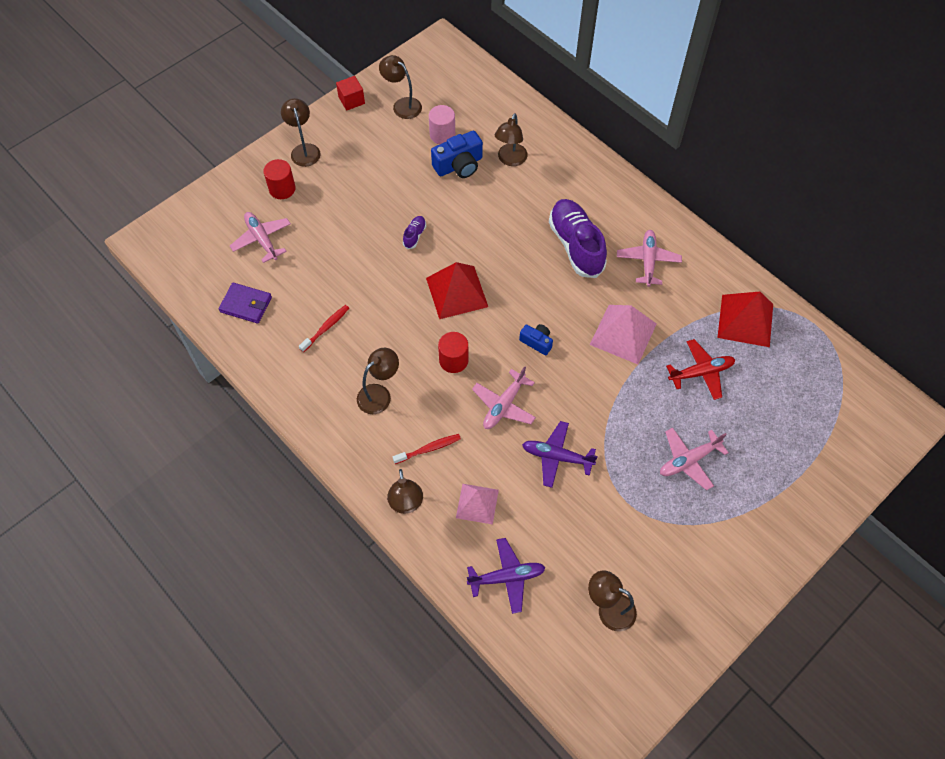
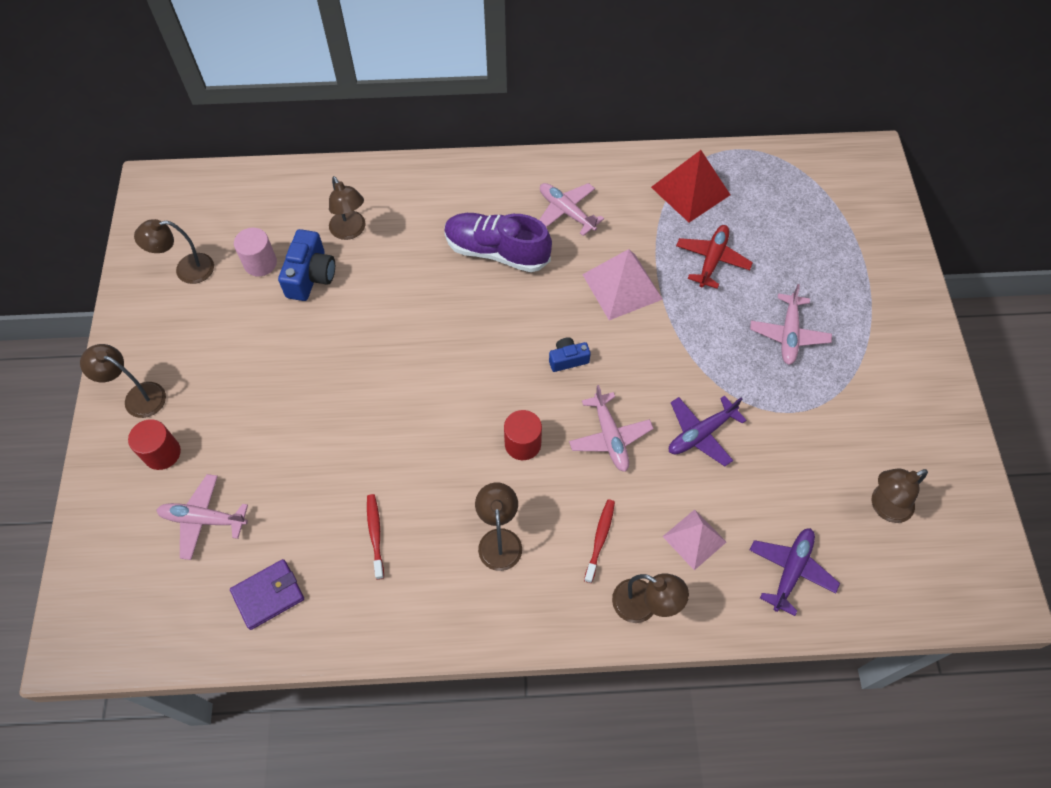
camera: 50 degrees left, 0 degrees up
(351, 100) = (128, 309): red cube -> none
(414, 235) = (350, 373): purple shoe -> none
(457, 292) = (450, 384): red pyramid -> none

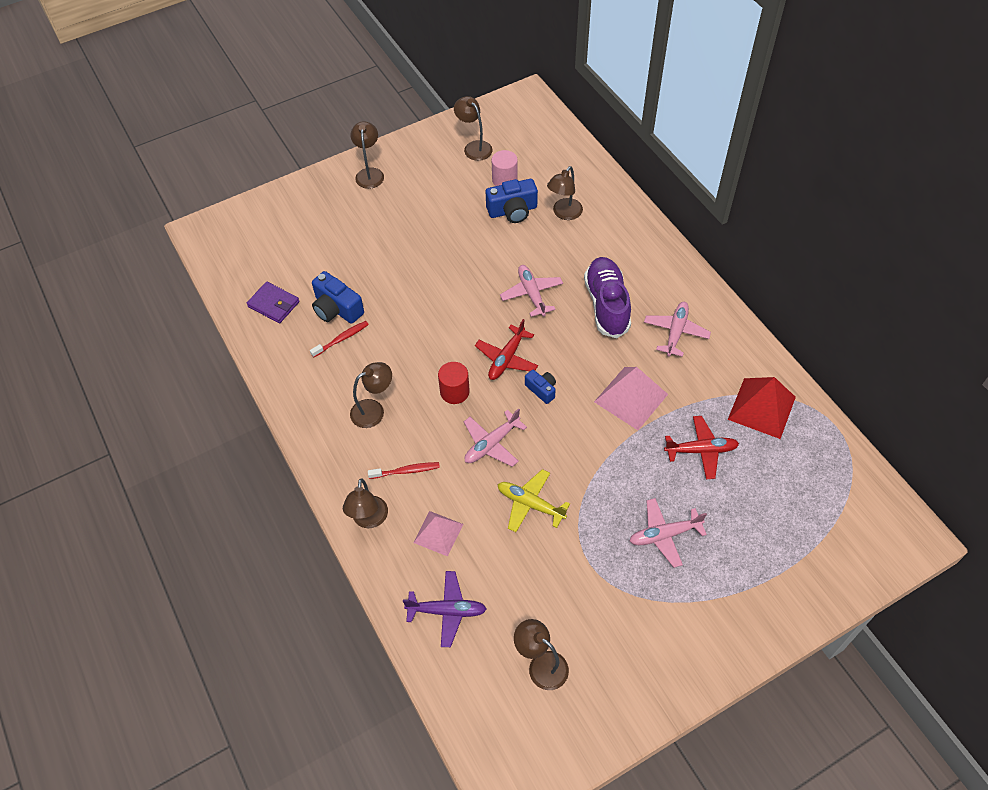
camera: 65 degrees right, 5 degrees down
(162, 453) = (338, 205): red cylinder -> none
(203, 519) = (306, 247): pink plane -> pink plane (531, 294)
(326, 521) = (337, 309): none -> blue camera
(509, 373) = (506, 358): none -> red plane
(701, 434) = (530, 504): purple plane -> yellow plane

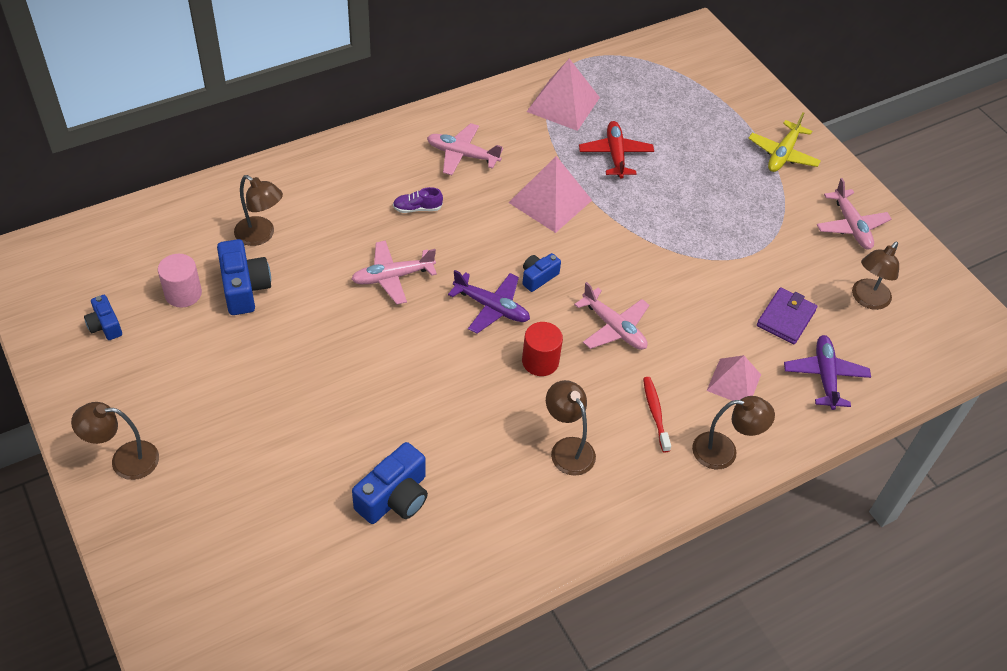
camera: 95 degrees left, 5 degrees down
(274, 304) = (377, 584): purple wallet -> purple wallet (786, 318)
(341, 339) = (449, 489): red toothbrush -> none
(474, 147) = (105, 325): brown lamp -> blue camera
(506, 358) = (492, 307): red plane -> purple plane
(530, 504) = (689, 297): yellow plane -> yellow plane (783, 154)
(607, 305) = (417, 208): purple shoe -> purple shoe, size x0.43
(664, 535) = (714, 193): pink plane -> pink plane (851, 226)
(761, 408) = (563, 104): red pyramid -> pink pyramid

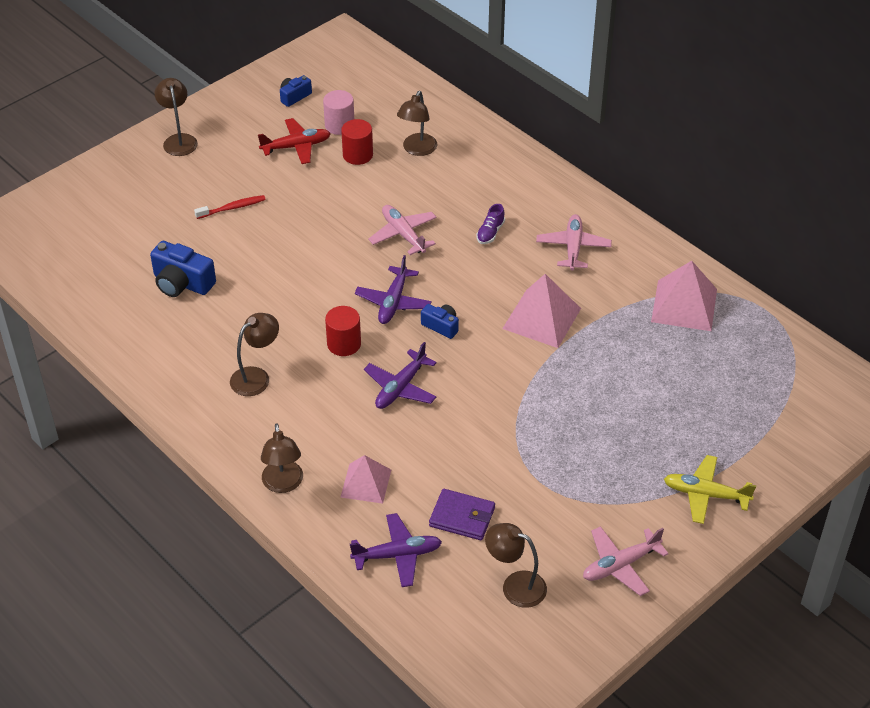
camera: 80 degrees right, 5 degrees down
(244, 288) = (358, 155): blue camera -> red cylinder
(417, 208) = (490, 232): purple shoe -> purple shoe turned 135 degrees counterclockwise
(614, 328) = (400, 387): pink plane -> purple plane
(615, 154) = (631, 356): red plane -> red plane (296, 146)
(655, 413) = (312, 430): red toothbrush -> red toothbrush (232, 208)

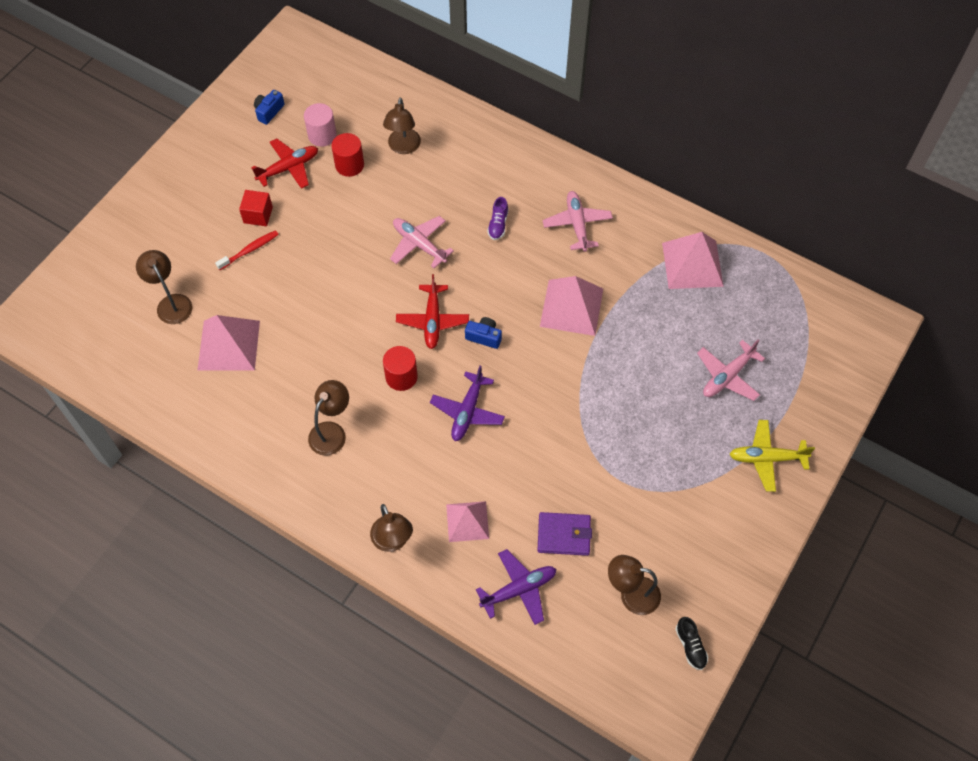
camera: 15 degrees left, 15 degrees up
(179, 140) = (173, 184): brown lamp -> brown lamp (171, 303)
(182, 283) = (228, 345): blue camera -> pink pyramid
(251, 180) = (258, 215): none -> red cube
(393, 302) = (432, 321): purple plane -> red plane
(562, 647) = (690, 646): none -> black shoe
(620, 565) = (715, 549): pink plane -> pink plane (727, 376)

